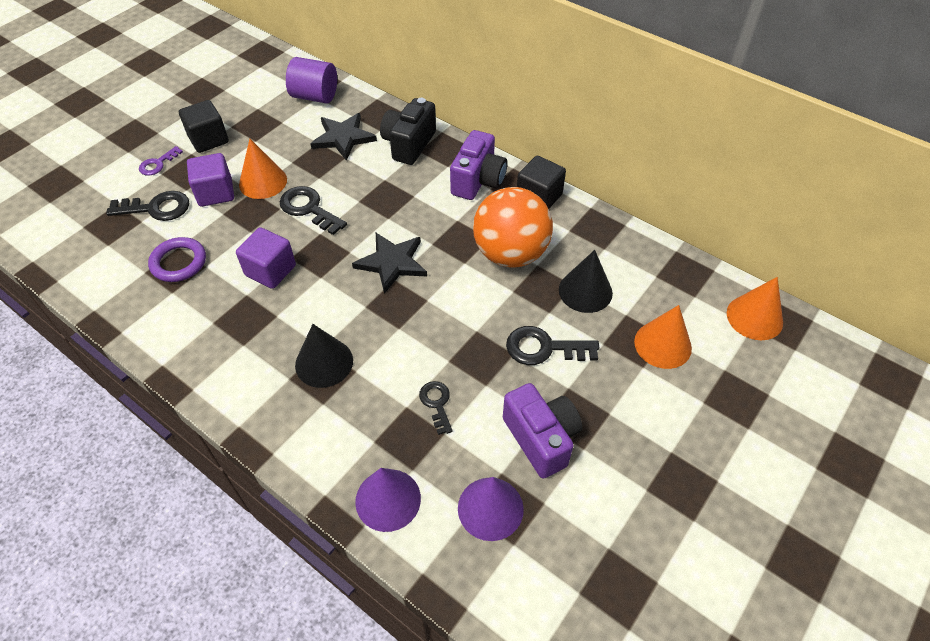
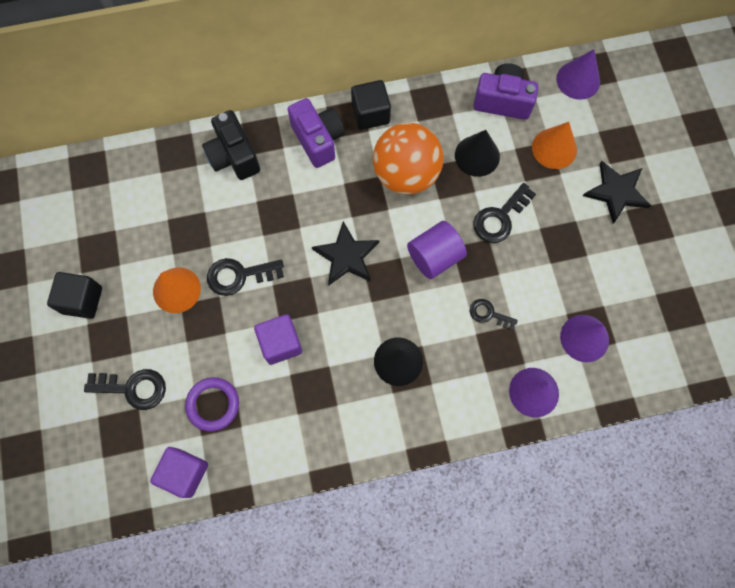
camera: 50 degrees left, 20 degrees up
(156, 208) = (133, 388): black key -> black key turned 60 degrees clockwise
(158, 164) = (76, 358): purple key -> none
(215, 193) = (156, 333): purple cube -> purple cube (184, 473)
(315, 96) = (106, 184): purple cylinder -> purple cylinder (434, 257)
(343, 138) = (180, 197): black star -> black star (616, 192)
(541, 438) = (562, 273): purple camera -> purple camera (502, 101)
(754, 317) = (578, 80): orange cone -> purple cone

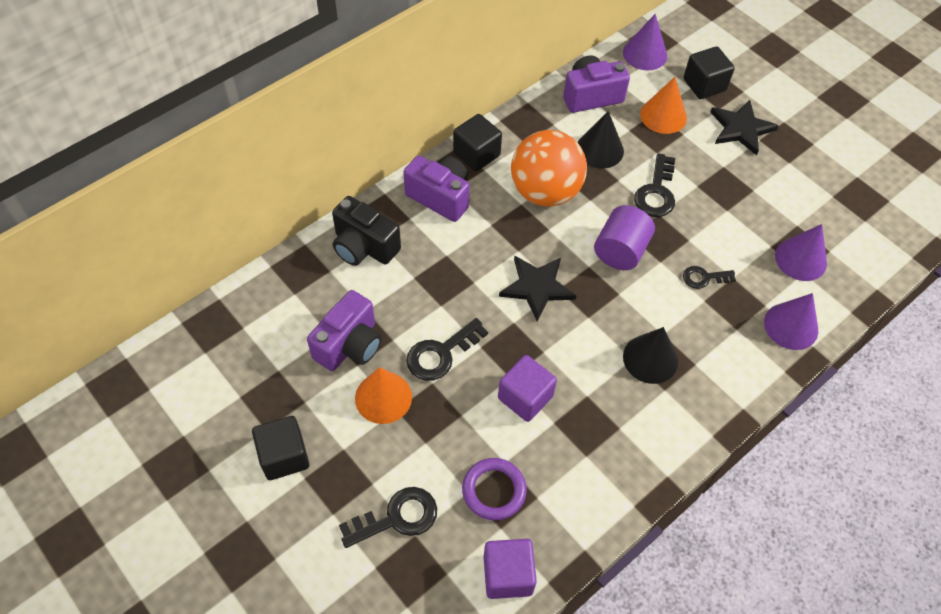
camera: 30 degrees left, 15 degrees down
(176, 235) = (349, 345): none -> purple camera
(612, 134) = (704, 85): none -> black cube

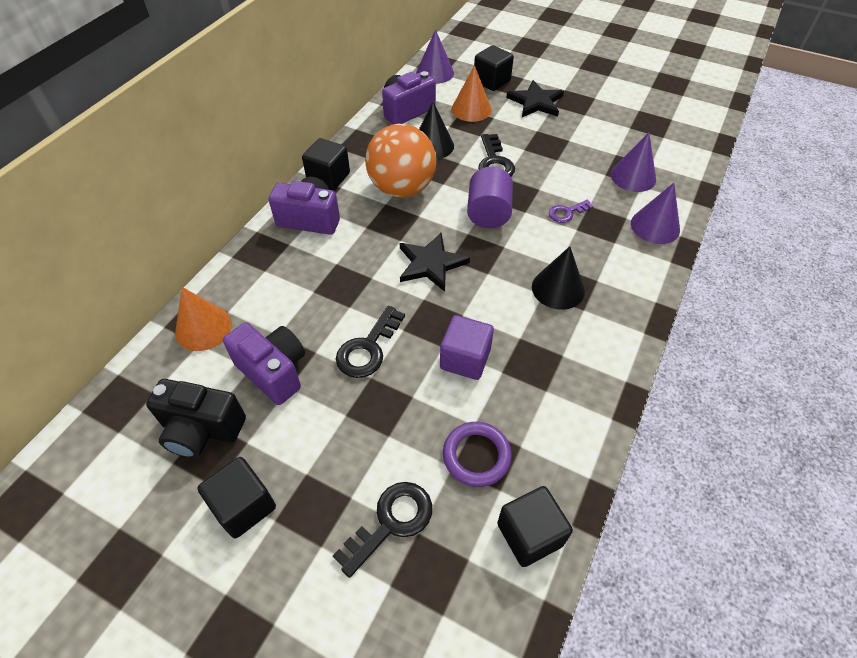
camera: 20 degrees left, 5 degrees down
(349, 345) = (273, 371): purple camera -> purple camera turned 60 degrees counterclockwise
(364, 247) = (254, 280): black camera -> black camera (202, 430)
(383, 397) = (328, 408): orange cone -> orange cone (203, 328)
(507, 575) = (529, 534): purple cube -> black cube
(704, 278) = (567, 213): black key -> purple key

